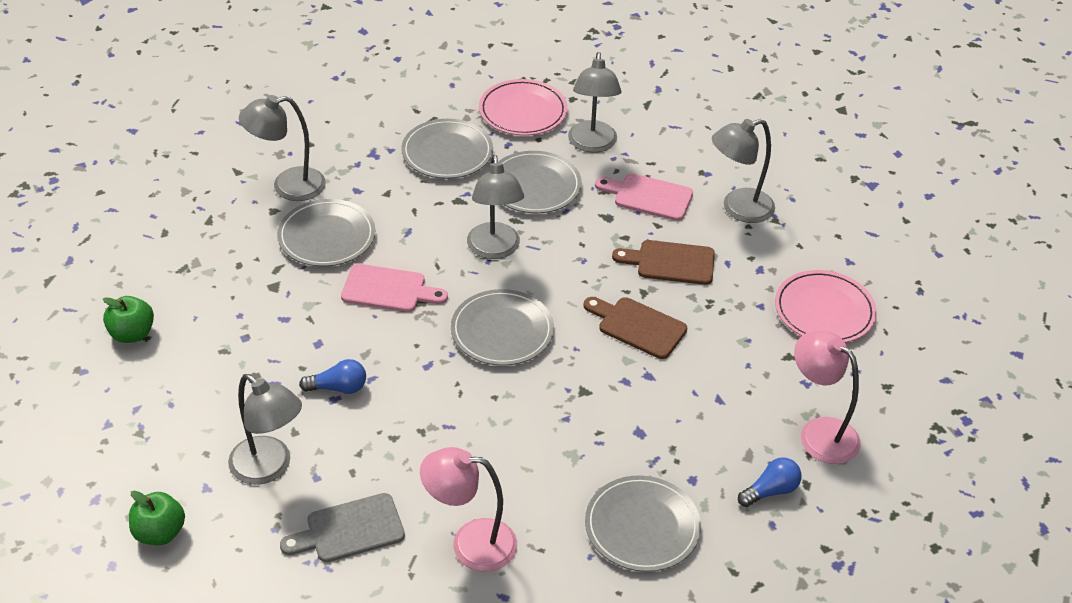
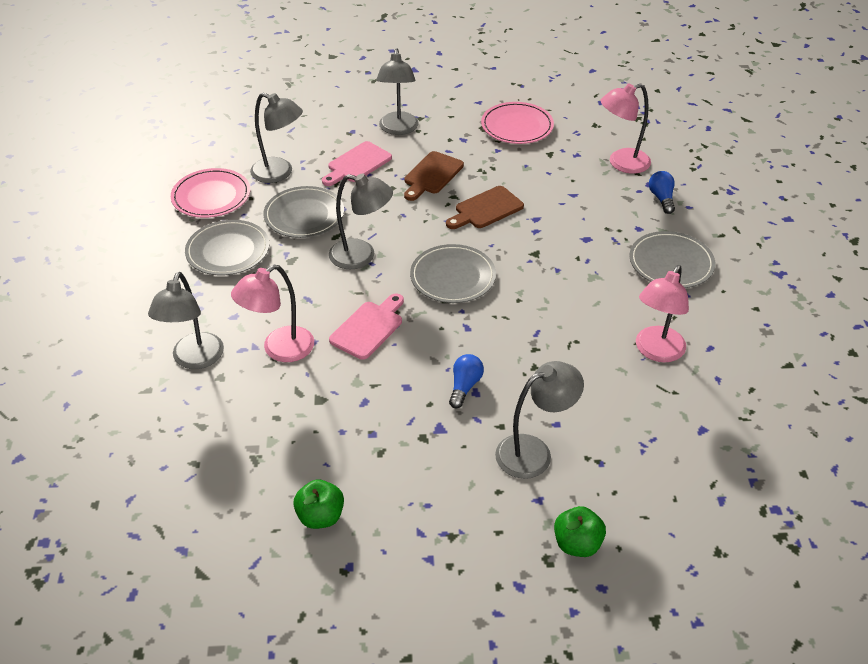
camera: 65 degrees left, 0 degrees up
(326, 236) = (279, 350): grey plate -> pink lamp
(349, 530) = (619, 416): grey cutting board -> none

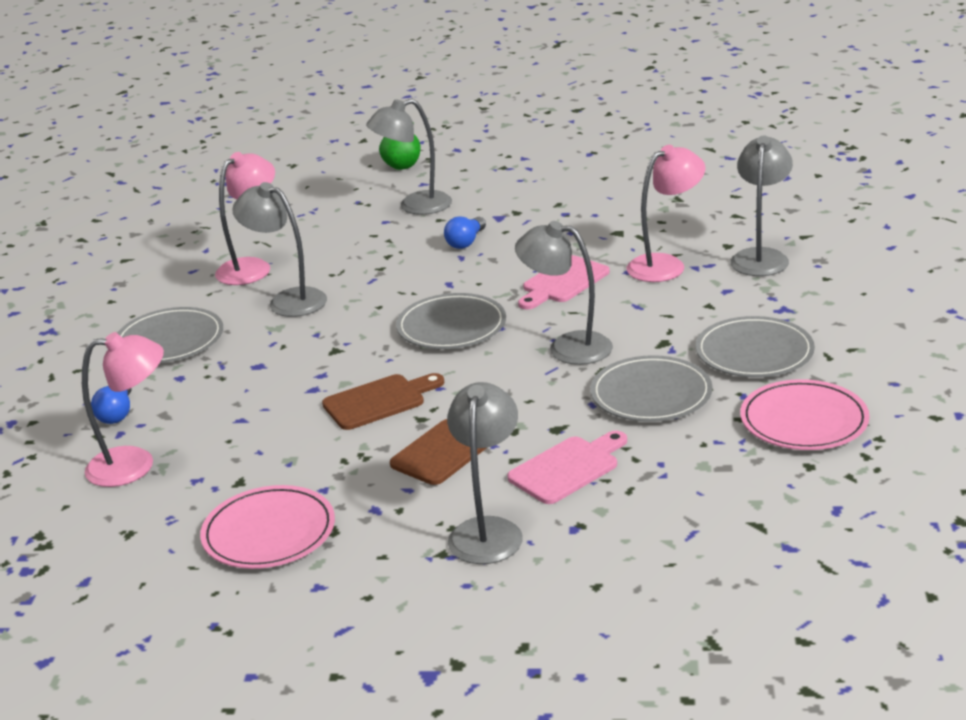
camera: 170 degrees left, 15 degrees down
(279, 173) = (699, 455): grey lamp -> grey lamp (288, 300)
(320, 516) = (613, 173): green apple -> none

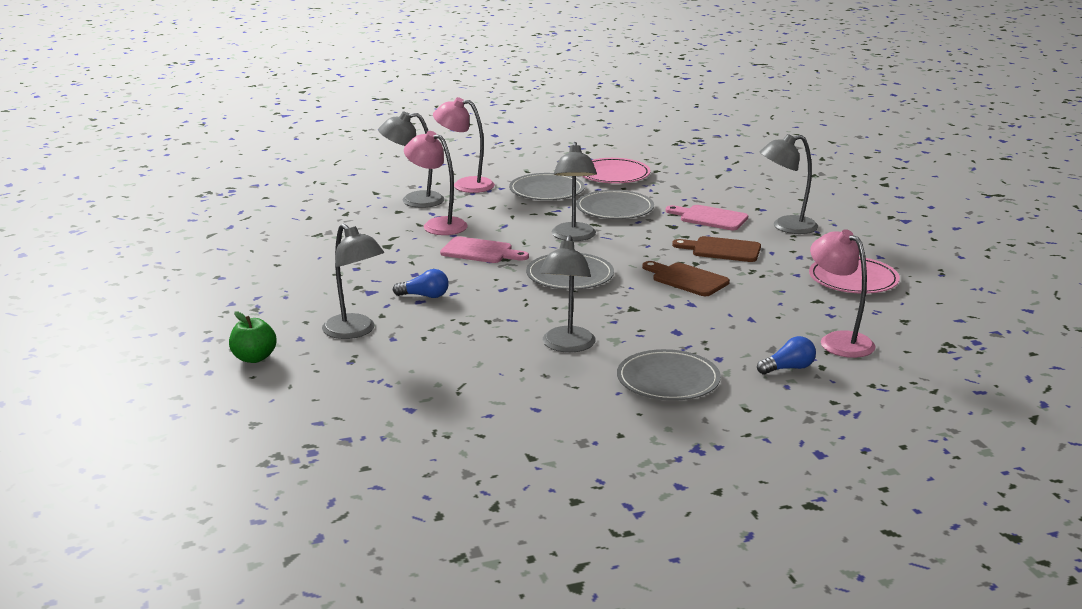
camera: 115 degrees left, 5 degrees down
(252, 267) = (514, 379): pink lamp -> pink lamp (465, 185)

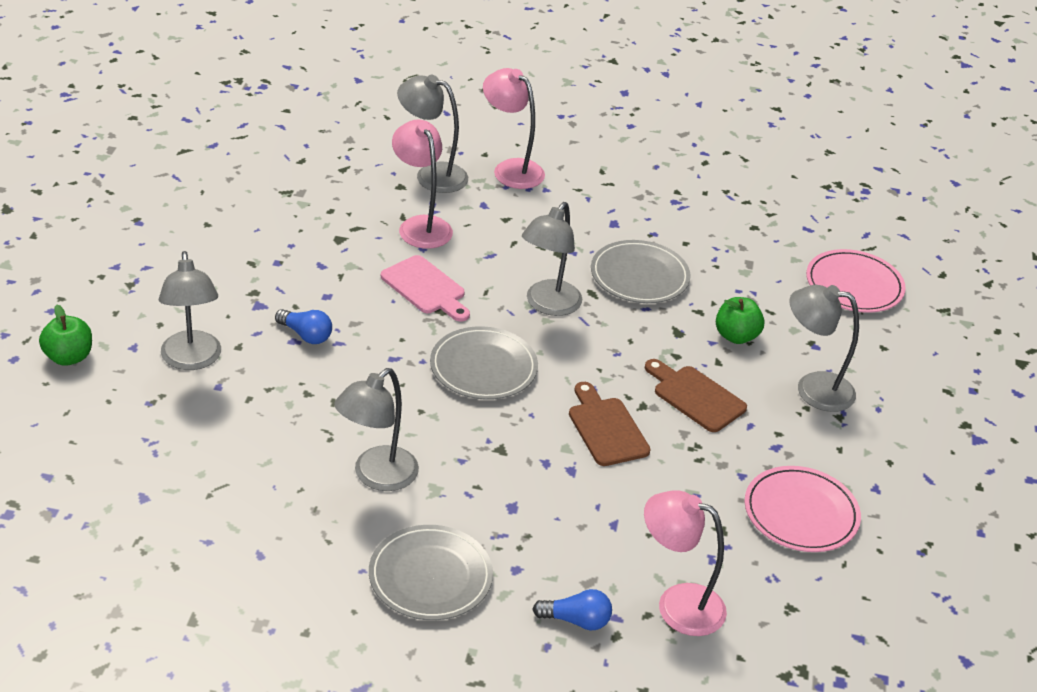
camera: 25 degrees right, 15 degrees up
(546, 191) = (592, 214): grey plate -> none
(613, 175) = (696, 215): pink plate -> pink plate (854, 285)
(710, 218) = (736, 336): pink cutting board -> green apple
(838, 341) = (677, 604): pink lamp -> pink lamp turned 60 degrees counterclockwise

